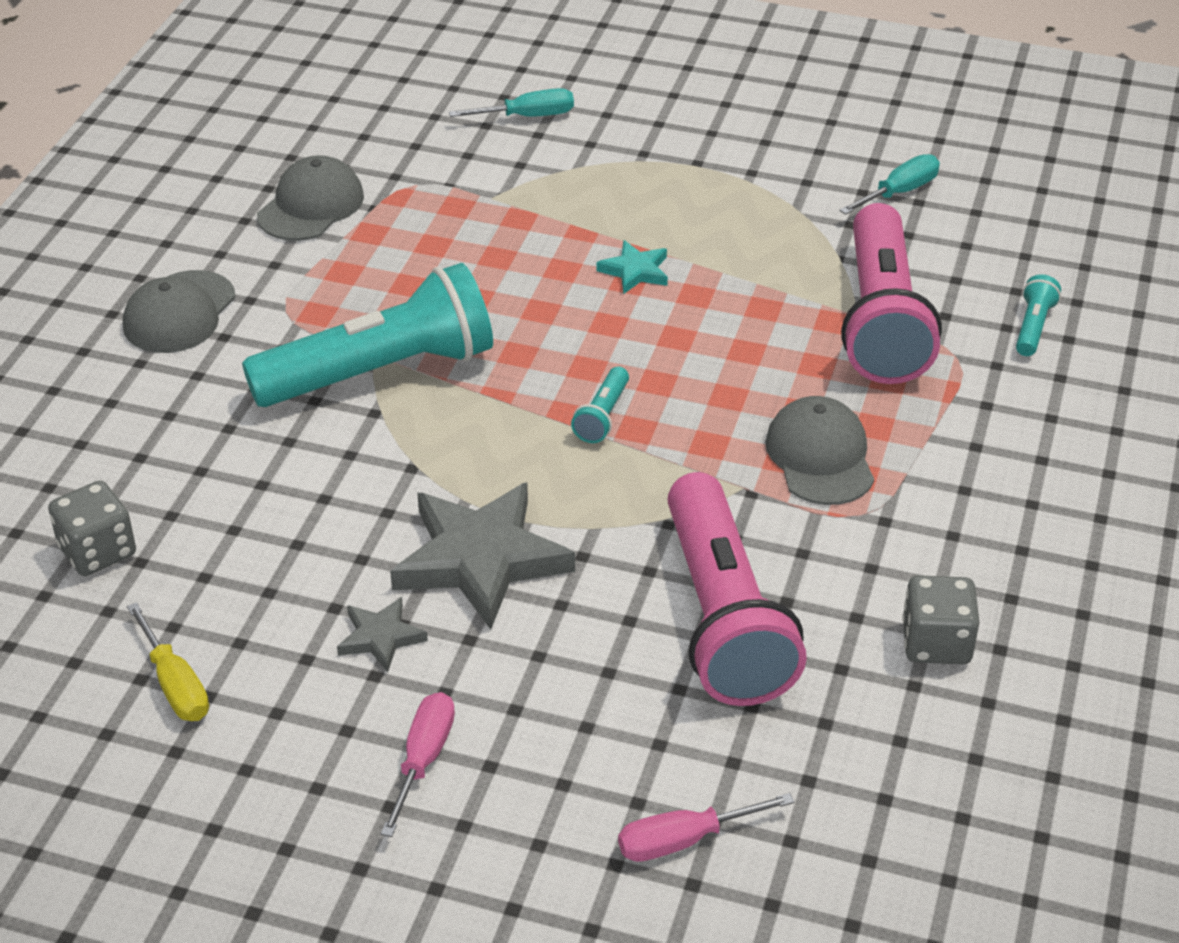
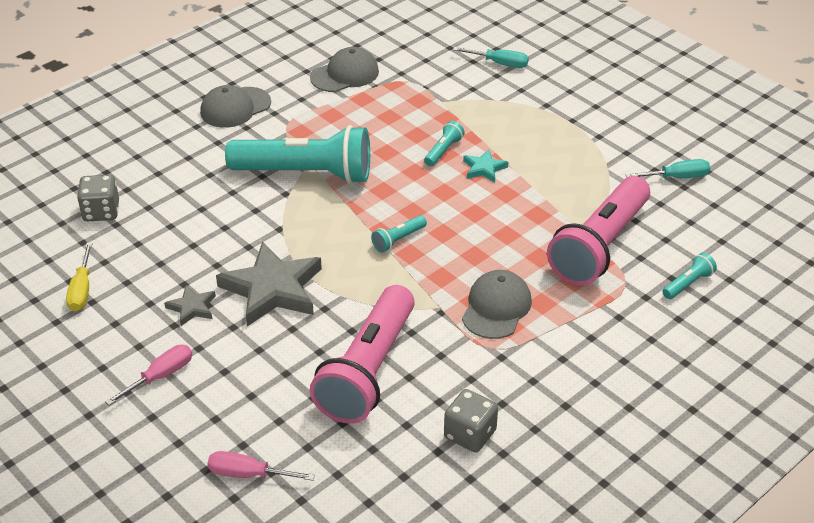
camera: 30 degrees right, 0 degrees up
(556, 266) = (443, 151): none -> turquoise flashlight

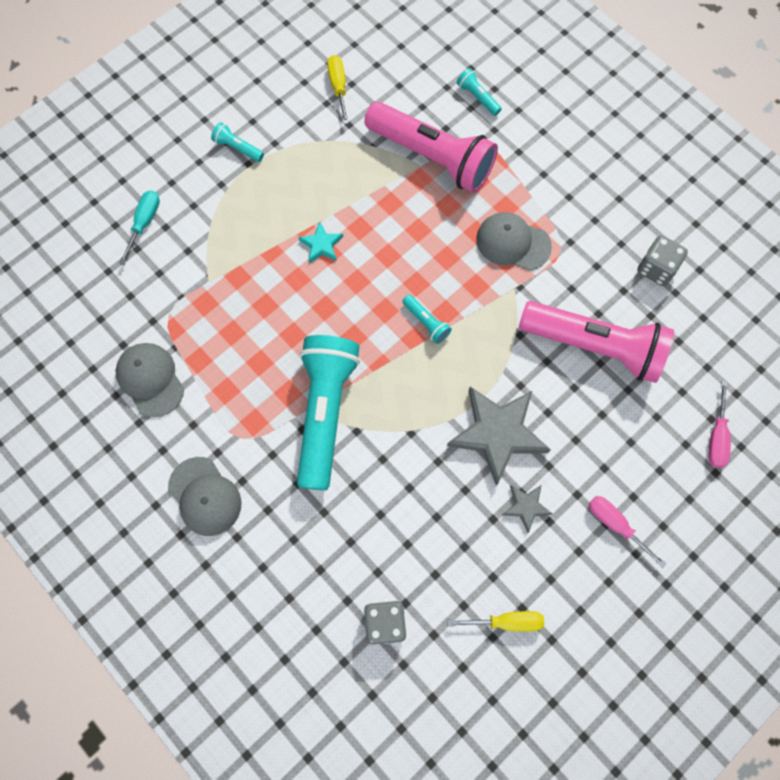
camera: 90 degrees left, 30 degrees up
(443, 151) = (292, 281): turquoise flashlight -> turquoise flashlight (238, 148)
(676, 177) = (338, 87): turquoise screwdriver -> yellow screwdriver

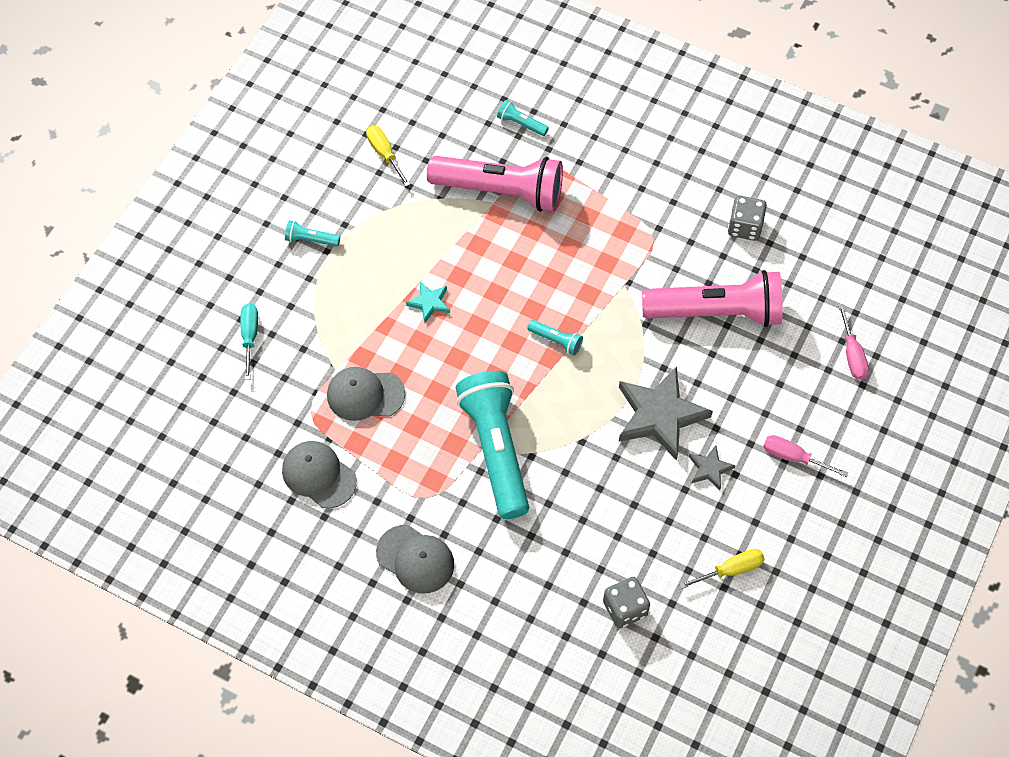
camera: 20 degrees left, 10 degrees down
(513, 243) = (607, 245): grey cap -> grey cap (365, 395)

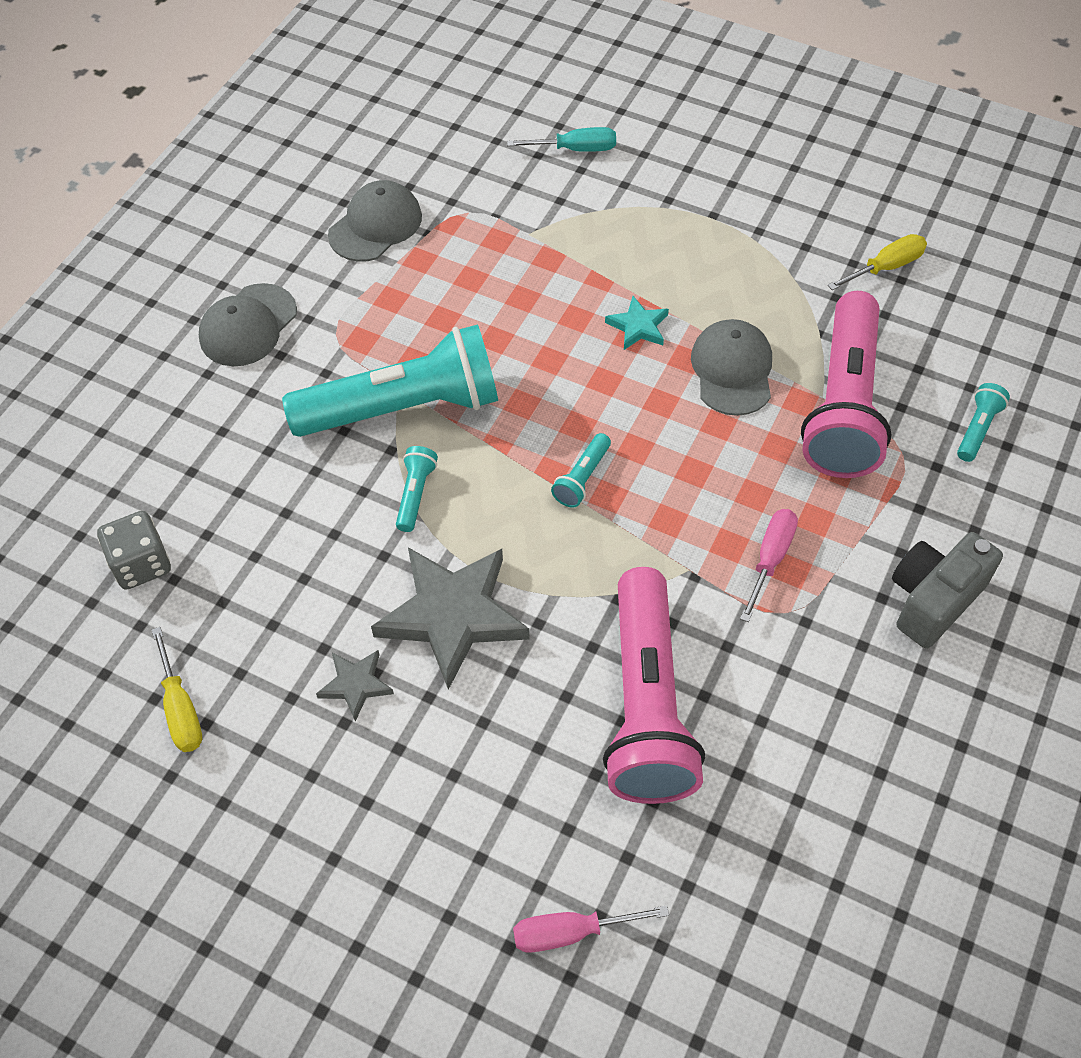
camera: 90 degrees right, 5 degrees down
(311, 240) = (729, 198): turquoise flashlight -> turquoise flashlight (415, 494)
(365, 395) = (491, 264): grey cap -> grey cap (732, 370)
(643, 163) = (933, 600): none -> grey camera
(744, 227) = (825, 758): grey dice -> none
(794, 457) = (368, 816): pink screwdriver -> pink screwdriver (770, 559)

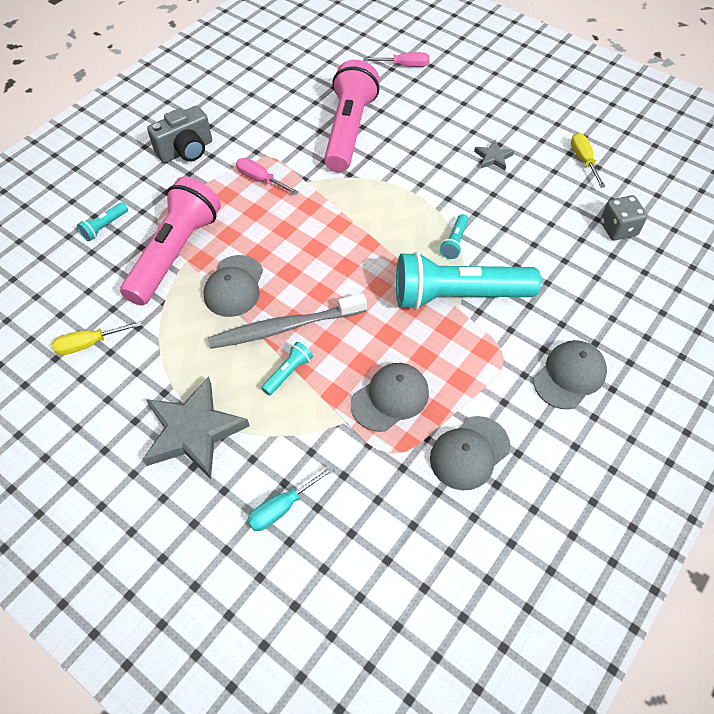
camera: 170 degrees left, 0 degrees up
(452, 616) = (440, 179): grey star -> grey star (193, 431)
(478, 266) = (390, 398): none -> grey cap
(575, 149) = (282, 507): turquoise screwdriver -> turquoise screwdriver turned 45 degrees counterclockwise
(582, 478) = (352, 236): turquoise flashlight -> turquoise flashlight (288, 373)
(638, 326) = (285, 327): turquoise star -> grey toothbrush
(770, 559) = (261, 180): pink screwdriver -> pink screwdriver turned 90 degrees clockwise

